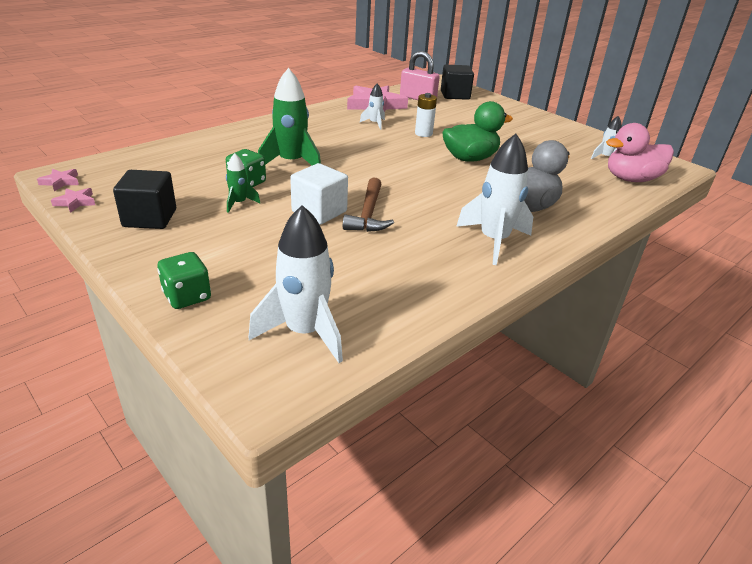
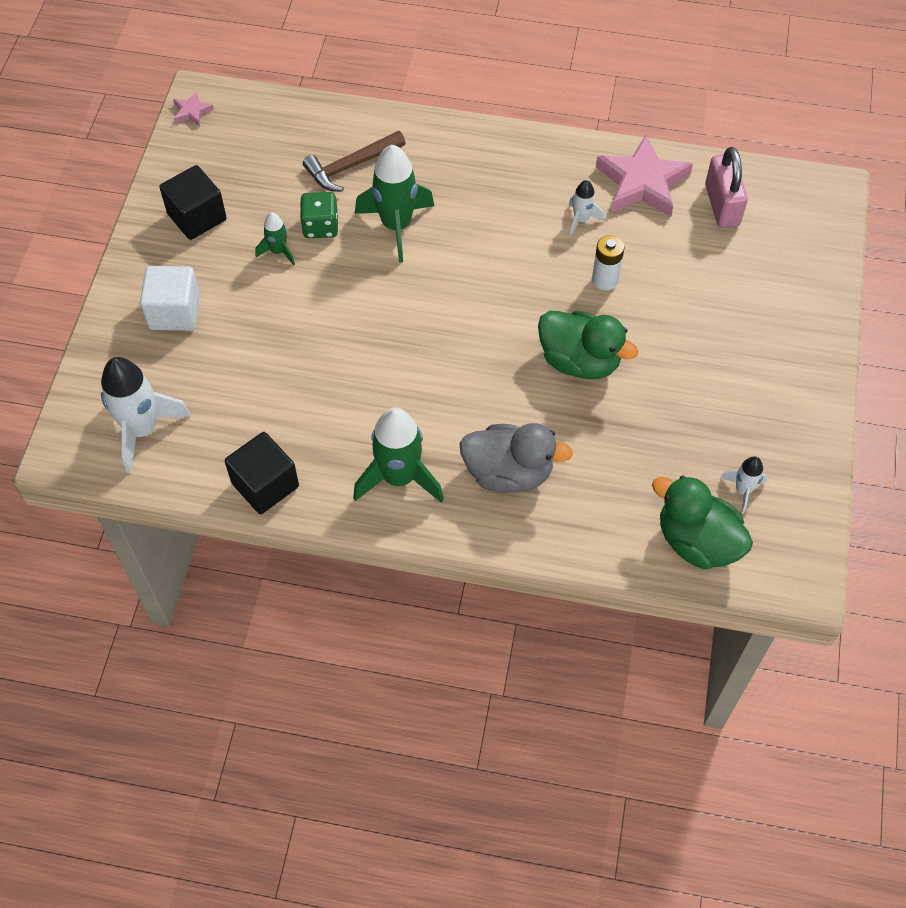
camera: 55 degrees right, 25 degrees up
(75, 202) = (173, 152): pink star -> none
(187, 296) = (121, 330): green dice -> none
(319, 211) = (322, 316): white cube -> white cube (174, 312)
(368, 214) = (354, 354): brown hammer -> brown hammer (350, 166)
(455, 95) = (787, 233): black cube -> black cube (265, 485)
(493, 241) = (399, 477): white rocket -> green rocket
(631, 179) = (697, 541): pink duck -> green duck

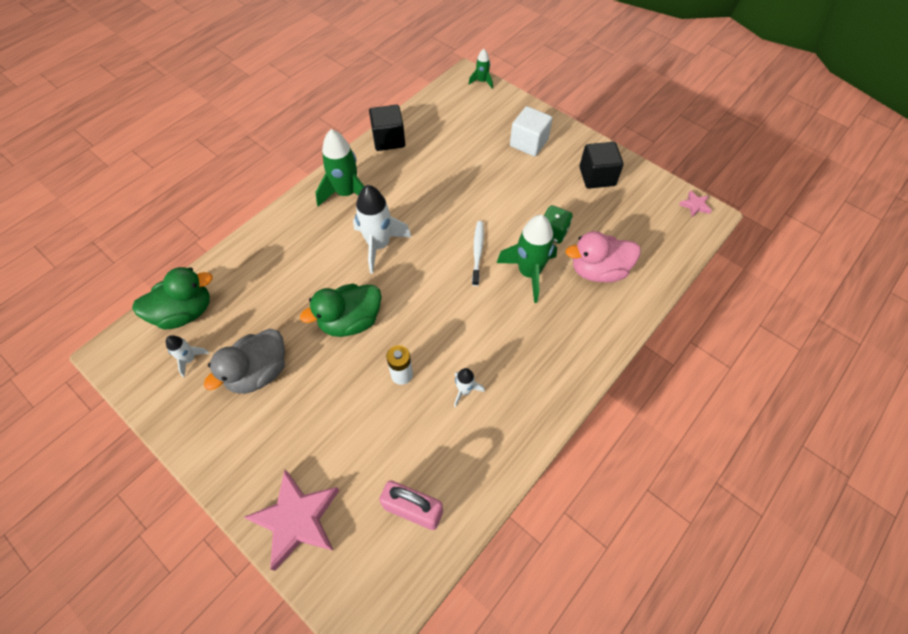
camera: 120 degrees right, 0 degrees up
(142, 429) = (459, 106): white rocket -> white rocket (379, 245)
(278, 251) = (545, 204): green rocket -> green rocket (482, 81)
(350, 166) = (598, 270): brown hammer -> pink duck
(399, 286) = (477, 252): none -> white toothbrush
(508, 473) = (308, 243): grey duck -> grey duck (259, 372)
(642, 183) = (473, 458): pink star -> pink star (297, 519)

